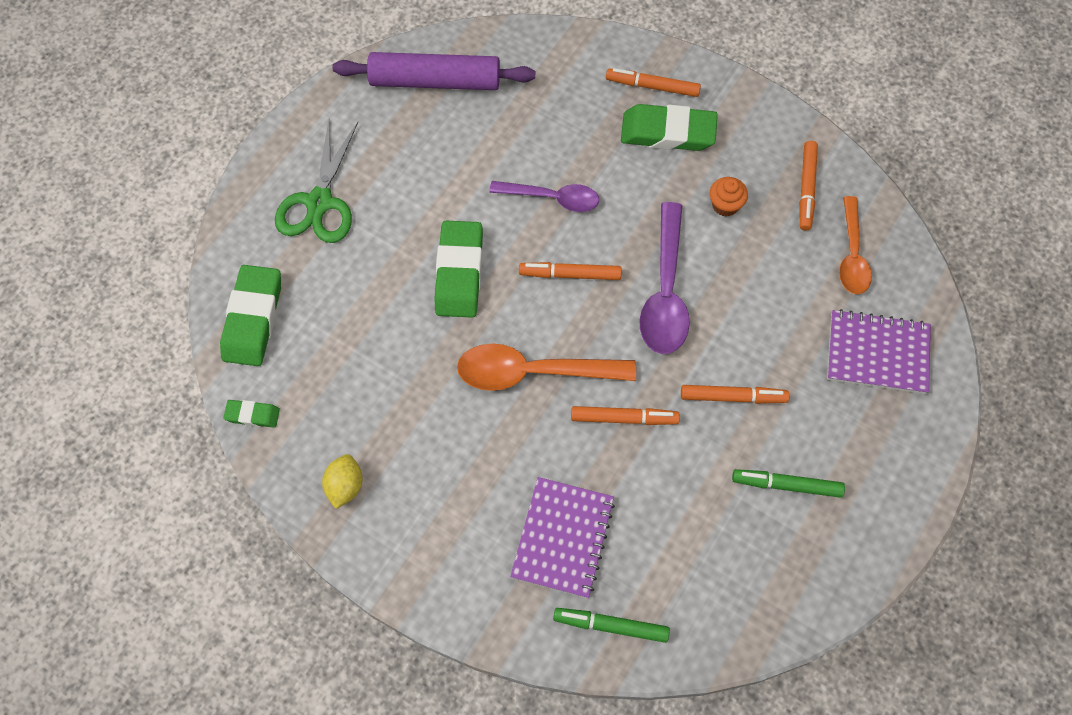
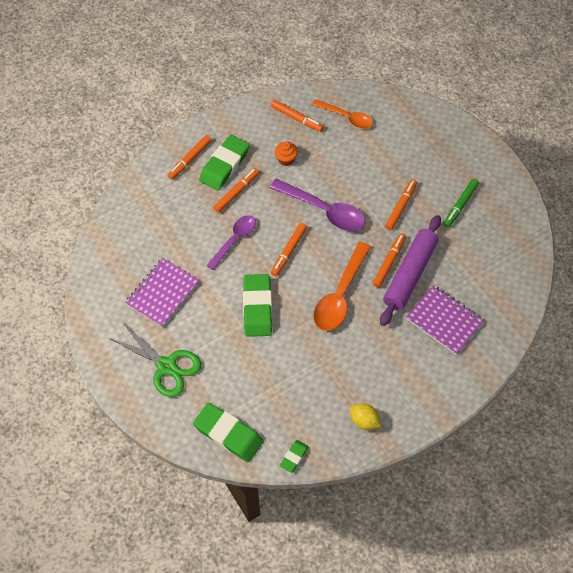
camera: 65 degrees left, 5 degrees down
(435, 81) = (117, 268): purple rolling pin -> purple rolling pin (410, 274)
(459, 273) = (257, 307): green eraser -> green eraser turned 60 degrees clockwise
(611, 626) = (501, 318): green marker -> none
(631, 166) = (236, 192): none -> orange marker
(877, 353) = (407, 133): purple notebook -> purple notebook (163, 293)

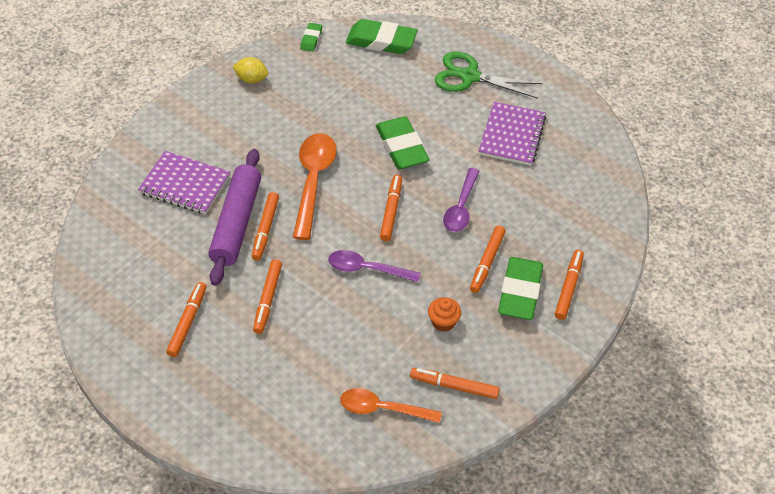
camera: 160 degrees right, 10 degrees down
(323, 210) = (367, 269): purple spoon -> purple spoon, size x0.66
(460, 205) = (188, 322): green marker -> orange marker

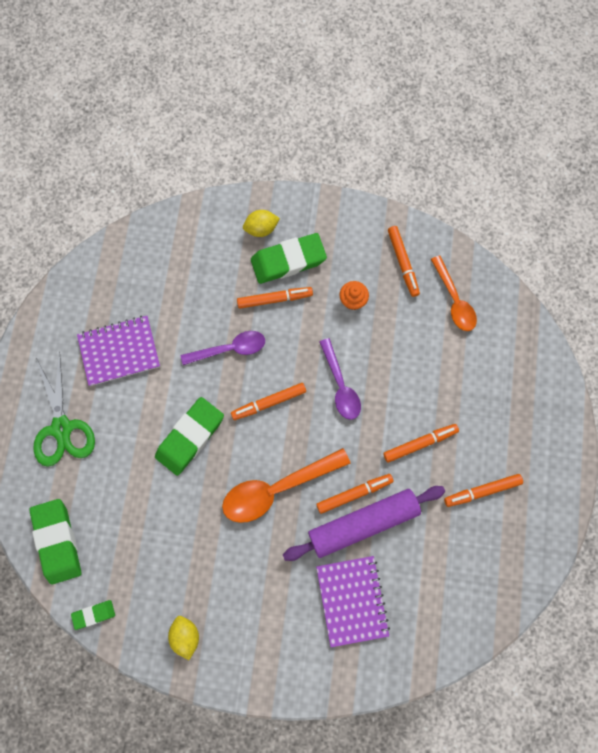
camera: 120 degrees left, 25 degrees up
(568, 287) = (261, 229): orange marker -> yellow lemon

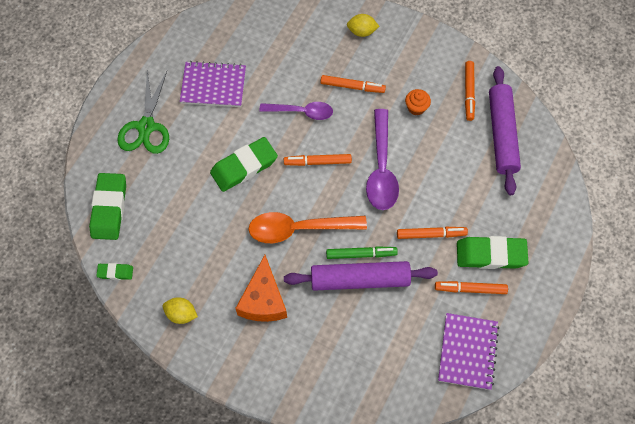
camera: 20 degrees right, 10 degrees down
(185, 635) = (181, 314): yellow lemon -> yellow lemon turned 75 degrees counterclockwise
(269, 585) = (263, 300): none -> orange cheese
(288, 261) = (374, 62): green eraser -> green eraser (490, 254)
(340, 385) = (381, 168): purple spoon -> purple spoon, size x1.51
(352, 600) = (327, 336): purple notebook -> purple notebook (467, 352)
(354, 493) = (361, 254): orange marker -> green marker
(454, 300) = (501, 134): orange spoon -> purple rolling pin

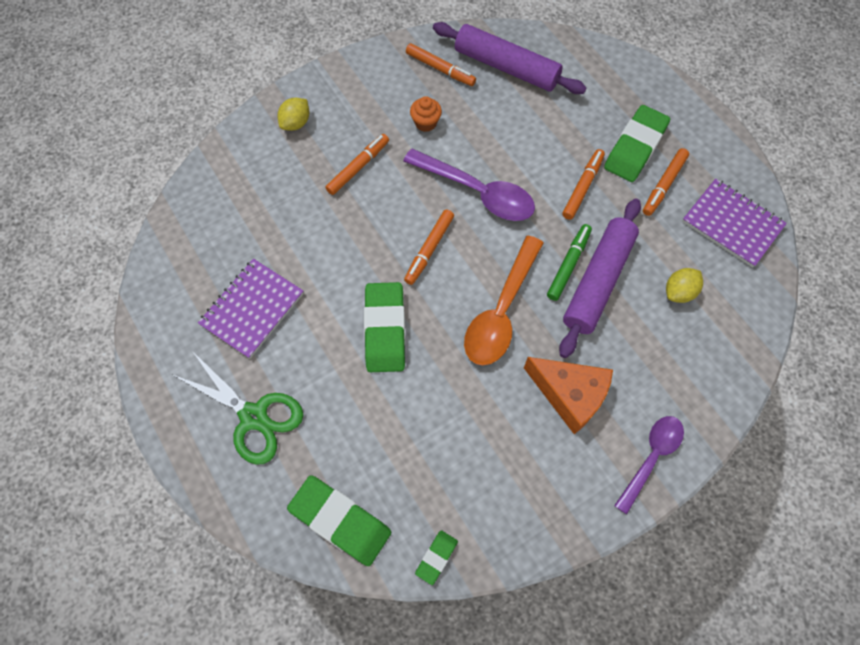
camera: 60 degrees left, 0 degrees up
(181, 314) = (538, 500): yellow lemon -> yellow lemon (679, 292)
(301, 112) = (354, 233): purple spoon -> purple spoon (651, 458)

